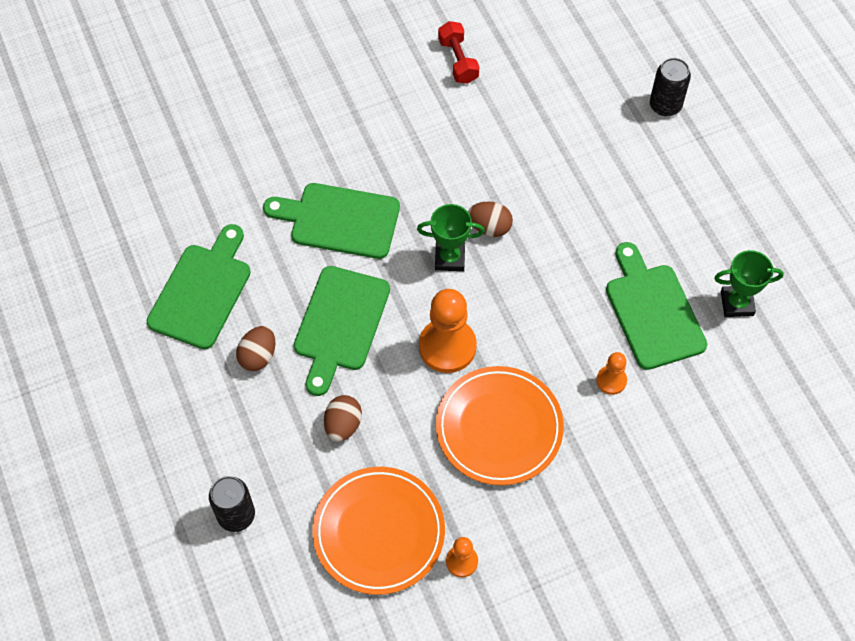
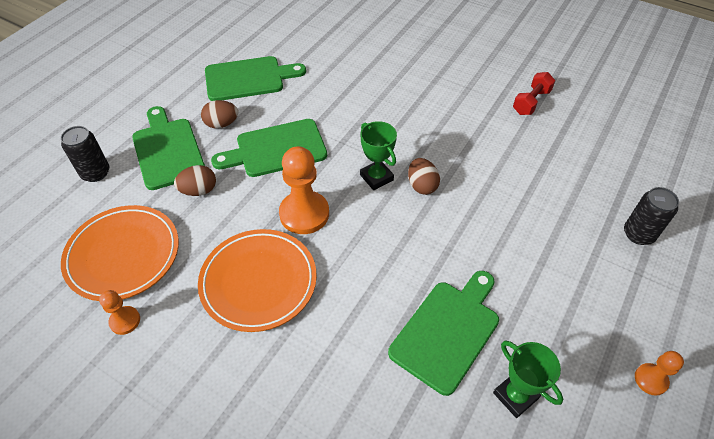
camera: 55 degrees right, 10 degrees down
(339, 220) = (353, 109): green cutting board -> green cutting board (167, 150)
(611, 380) = (358, 336): orange pawn -> orange pawn (651, 380)

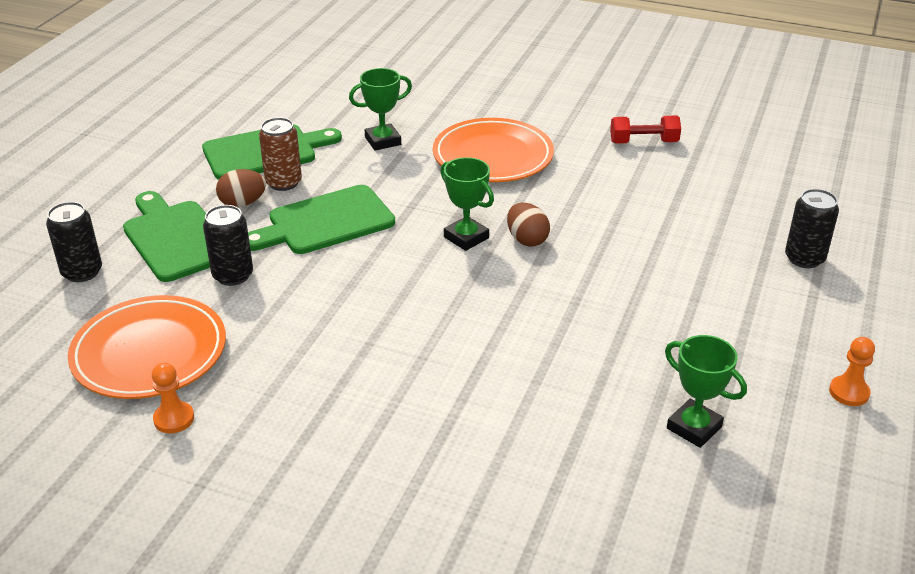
camera: 10 degrees left, 15 degrees down
(199, 190) = (233, 275): brown egg -> black can
(255, 108) = (283, 182): none -> brown can
(258, 282) = (342, 358): orange plate -> orange plate (493, 156)
(304, 214) = (382, 284): orange pawn -> none
(335, 78) = (383, 141): none -> green trophy
(447, 331) = (596, 377): green cutting board -> none
(531, 102) = (643, 142): red dumbbell -> red dumbbell turned 60 degrees clockwise

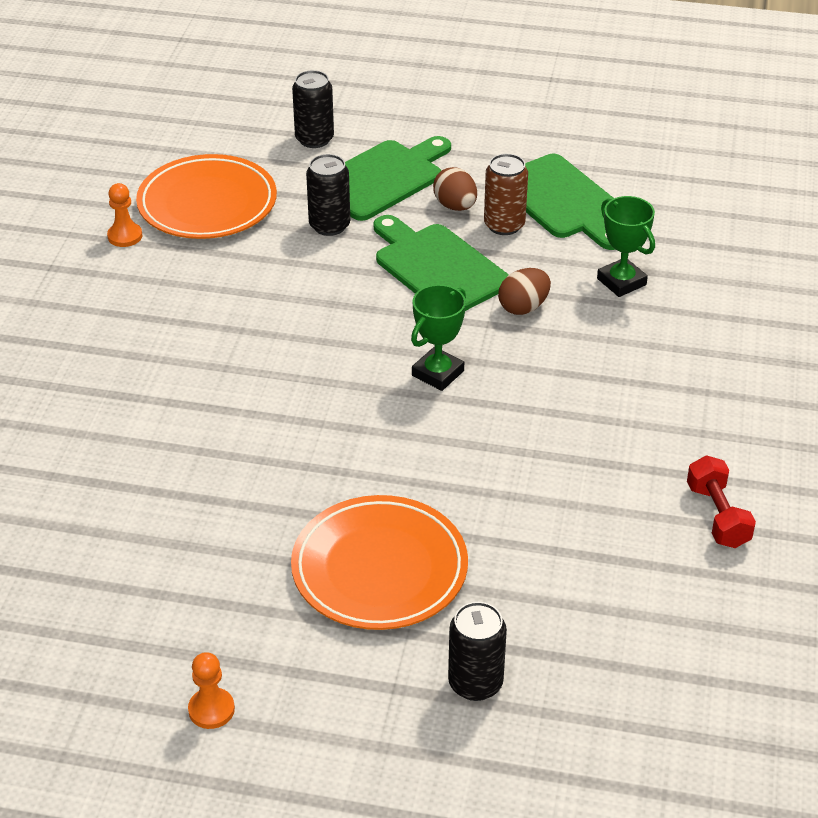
camera: 80 degrees right, 5 degrees up
(493, 156) = (622, 376): orange plate -> orange plate (379, 569)
(527, 240) = (447, 422): brown egg -> brown egg (523, 307)
(694, 427) = (141, 572): green trophy -> none

